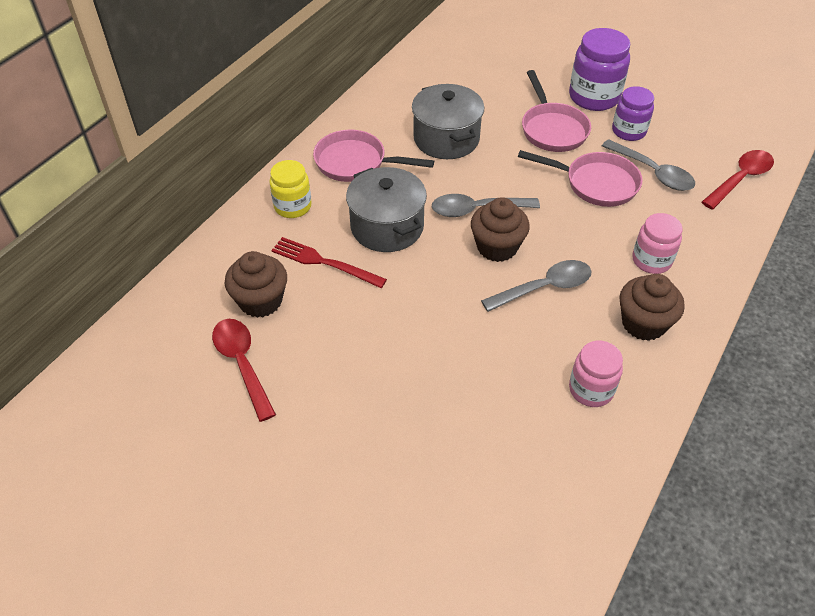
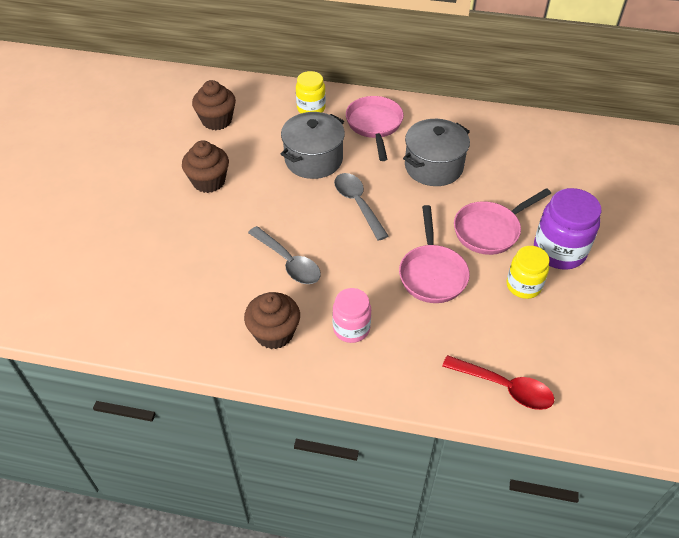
camera: 70 degrees right, 0 degrees up
(242, 364) = (162, 129): red spoon -> none
(325, 262) = (263, 139): red fork -> none
(497, 247) = (321, 225): brown cupcake -> brown cupcake (209, 181)
(591, 389) = (194, 309): pink jar -> none
(628, 131) = (523, 286): purple jar -> yellow jar
(653, 172) = (472, 313): grey spoon -> none

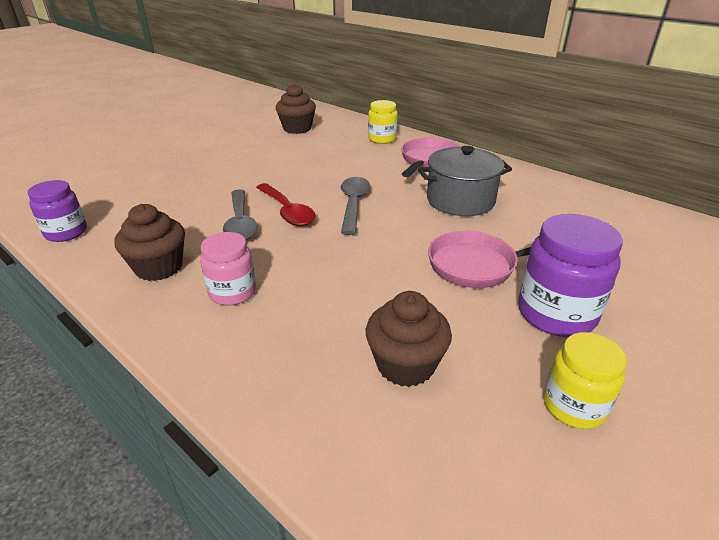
camera: 30 degrees right, 15 degrees down
(154, 336) = (66, 232): none -> purple jar
(209, 181) = (245, 157): brown cupcake -> brown cupcake (405, 365)
(313, 159) = (347, 167): grey pot -> none
(432, 273) = (371, 279): pink pan -> none
(504, 387) = (343, 433): red spoon -> red spoon (287, 211)
(523, 286) = (475, 330): yellow jar -> yellow jar (573, 406)

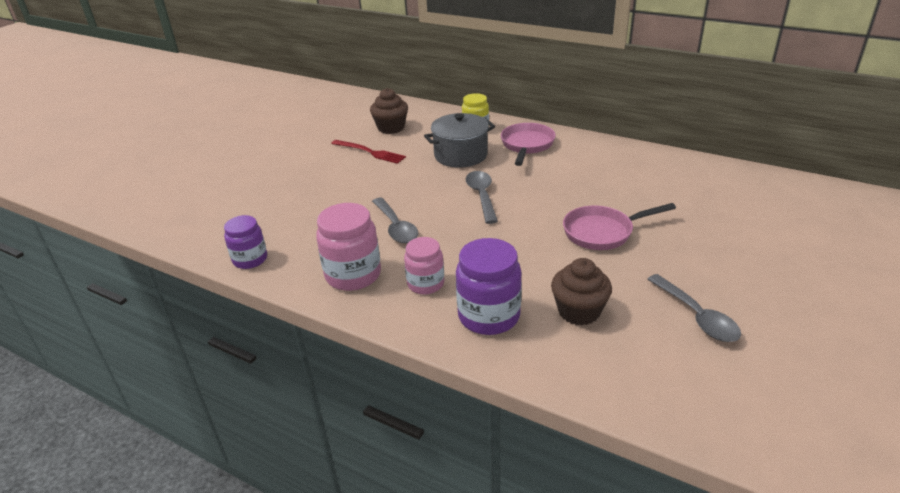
camera: 10 degrees left, 0 degrees up
(159, 267) = (353, 275): brown cupcake -> pink jar
(262, 147) = (369, 152): none -> red fork
(287, 211) = (429, 211): red spoon -> none
(460, 200) = (568, 179): grey pot -> grey pot (460, 155)
(556, 314) = (669, 259): purple jar -> purple jar (489, 316)
(573, 406) = (696, 316): yellow jar -> grey spoon

